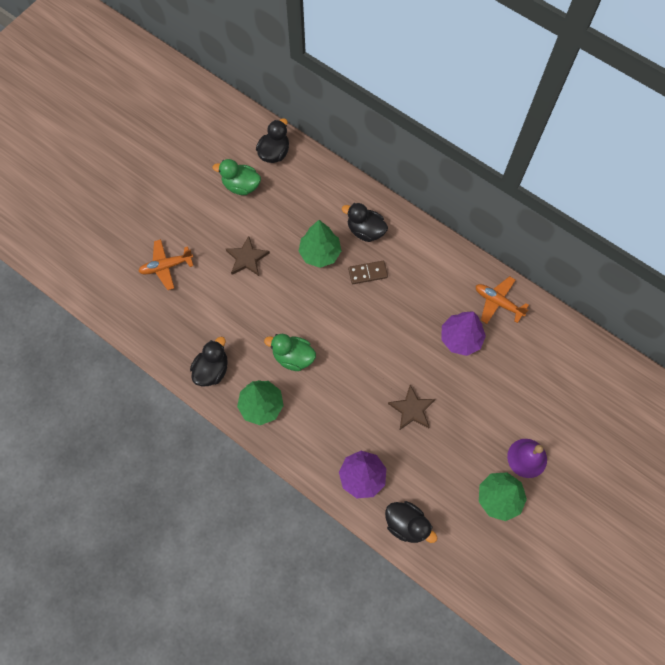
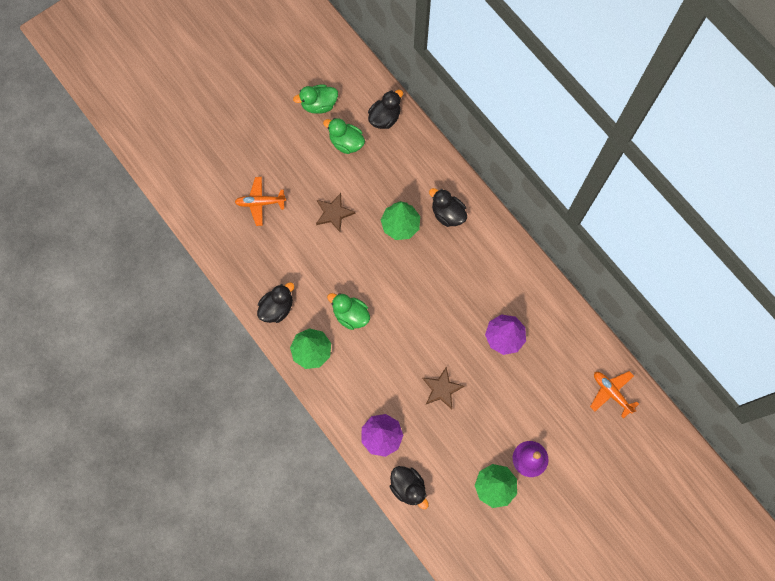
camera: 15 degrees right, 5 degrees up
(203, 156) = (319, 105): none -> green duck
(367, 273) = (438, 254): brown domino -> none
(498, 302) = (548, 312): orange plane -> orange plane (611, 393)

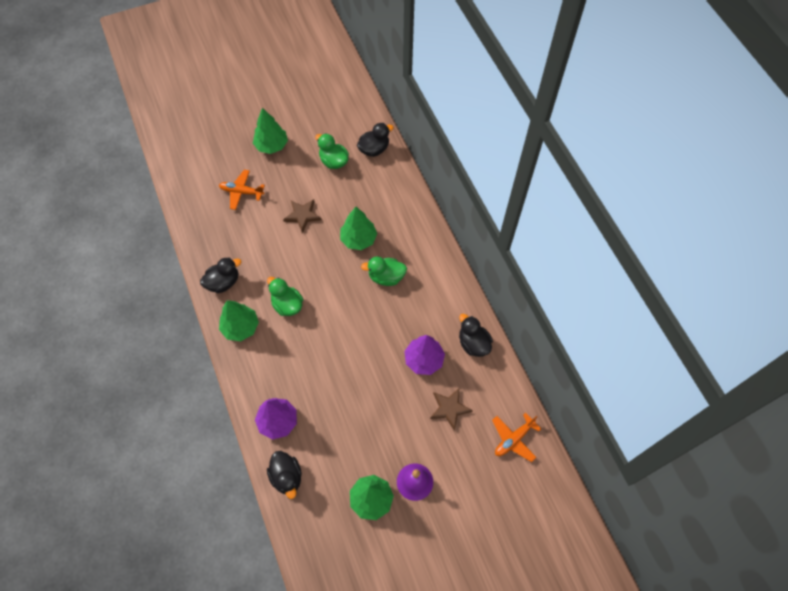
camera: 15 degrees right, 10 degrees down
(273, 140) = (271, 145): none -> green tree
(319, 105) = (320, 127): green duck -> green duck (386, 277)
(442, 389) = (349, 392): brown star -> brown star (449, 408)
(447, 214) = (404, 240): black duck -> black duck (473, 343)
(611, 393) = (513, 439): orange plane -> orange plane turned 105 degrees counterclockwise

